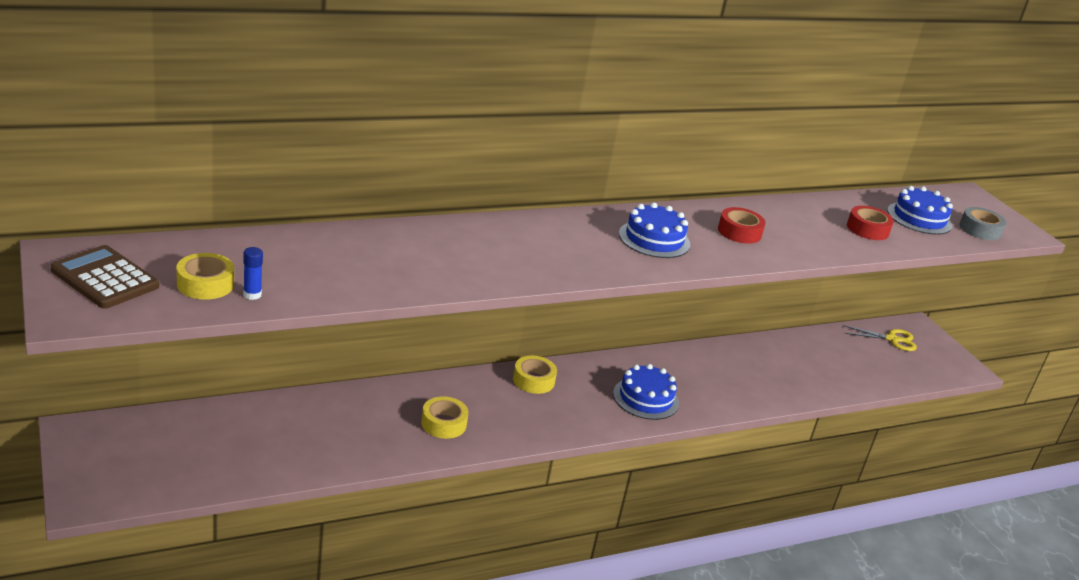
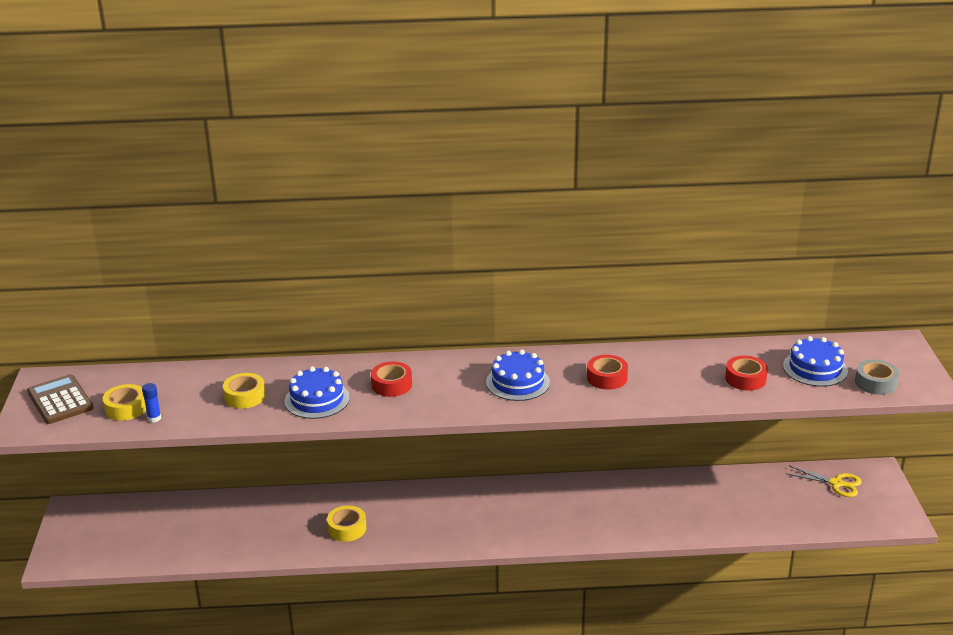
camera: 25 degrees right, 0 degrees up
(520, 246) = (391, 385): none -> red tape
(533, 380) = (445, 497): yellow tape -> yellow tape (245, 396)
(646, 398) = (539, 522): blue cake -> blue cake (317, 399)

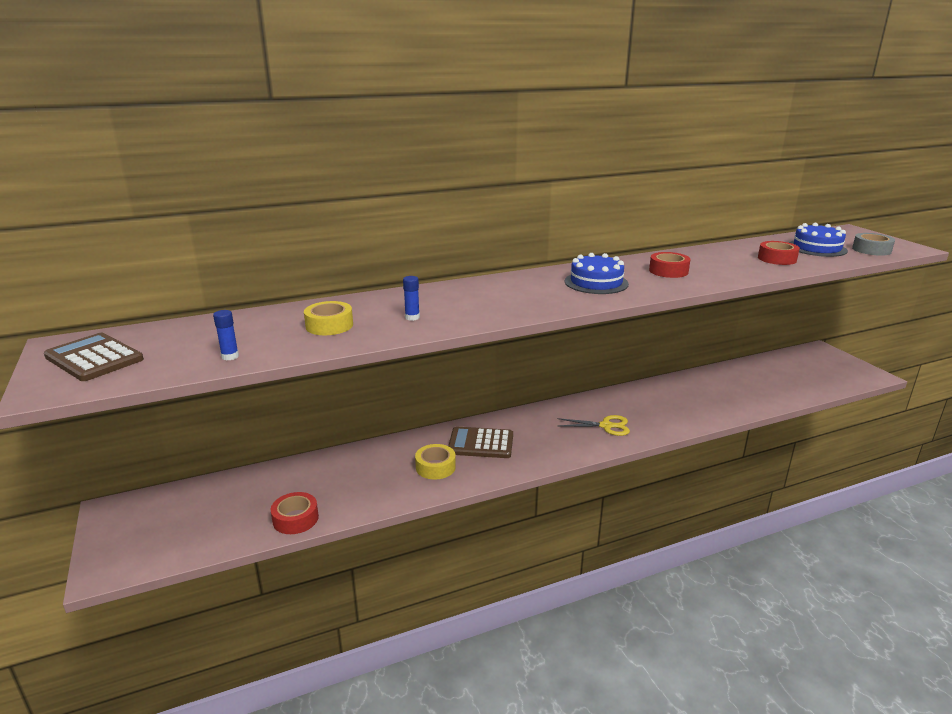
camera: 20 degrees left, 5 degrees down
(126, 408) = (188, 353): yellow tape -> none
(317, 399) = (412, 317): blue cake -> blue glue stick
(391, 385) = (479, 298): red tape -> red tape (295, 519)
(403, 513) = (481, 443): none -> brown calculator
(836, 483) = (802, 361): yellow scissors -> yellow scissors (606, 426)

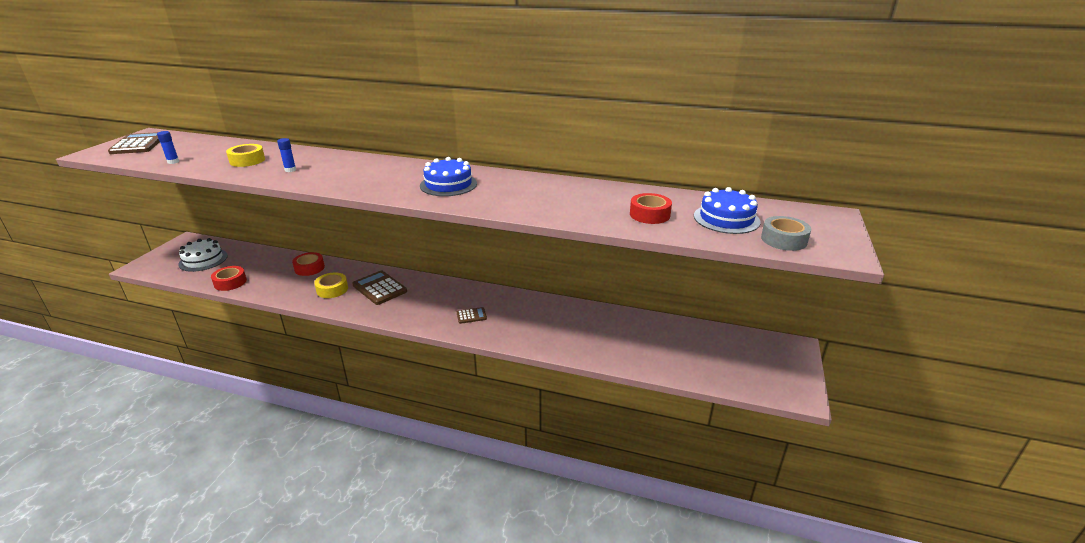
camera: 40 degrees right, 5 degrees up
(196, 516) = (203, 260): none -> white cake
(606, 426) = (471, 316): yellow scissors -> brown calculator
(668, 271) = (524, 194): red tape -> red tape (309, 268)

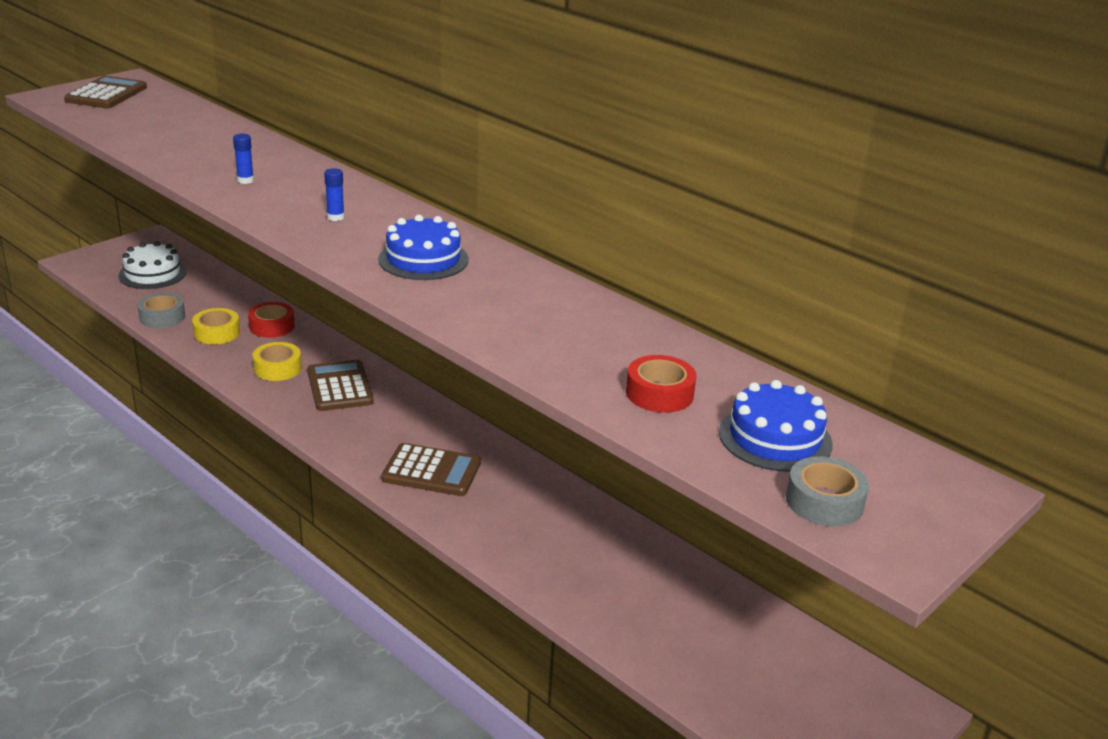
camera: 25 degrees right, 0 degrees up
(173, 162) = (123, 132): blue glue stick -> blue glue stick (335, 217)
(230, 282) = (162, 317): red tape -> grey tape
(247, 160) = (208, 152): yellow tape -> yellow tape (217, 333)
(471, 316) = (431, 471): brown calculator -> brown calculator, size x1.90

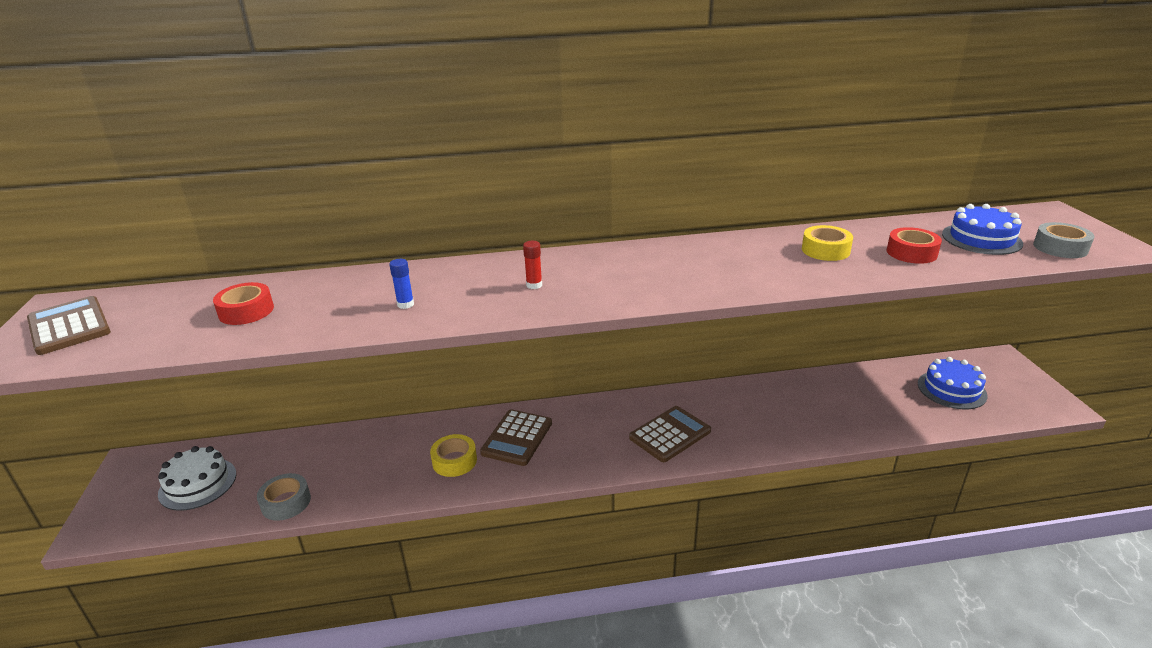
camera: 50 degrees left, 0 degrees up
(217, 333) = (357, 477): yellow tape -> yellow tape (825, 250)
(272, 326) = (386, 442): red tape -> red tape (246, 311)
(335, 217) = (534, 285): blue glue stick -> red glue stick
(339, 387) = (517, 438): brown calculator -> brown calculator turned 90 degrees counterclockwise
(423, 259) = (649, 272): blue cake -> blue cake (951, 389)

